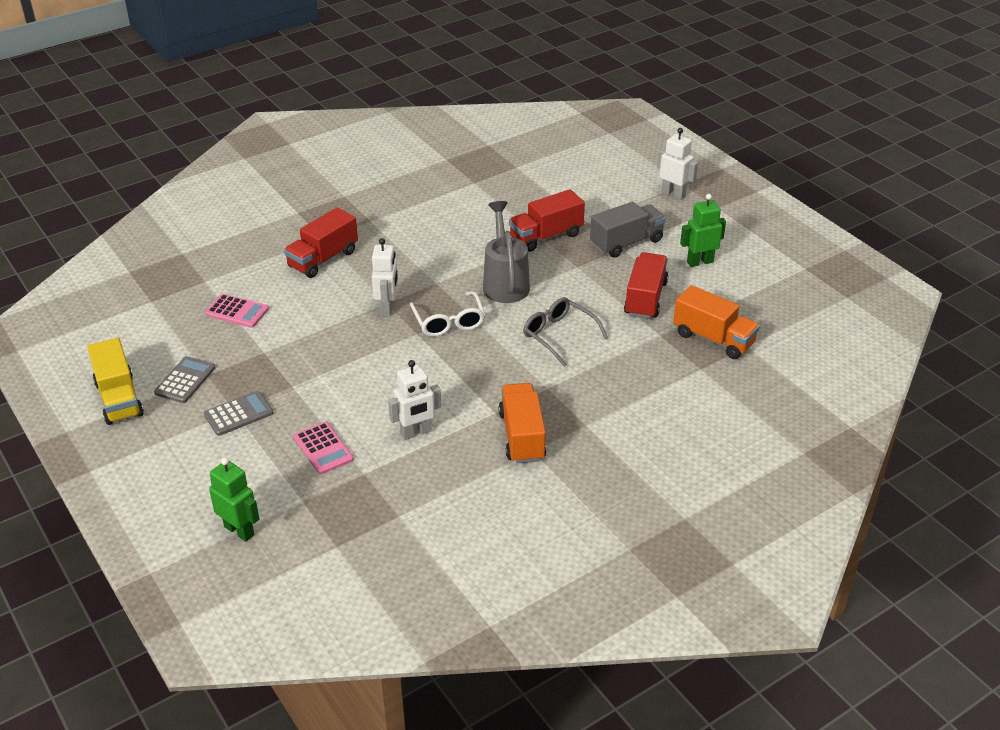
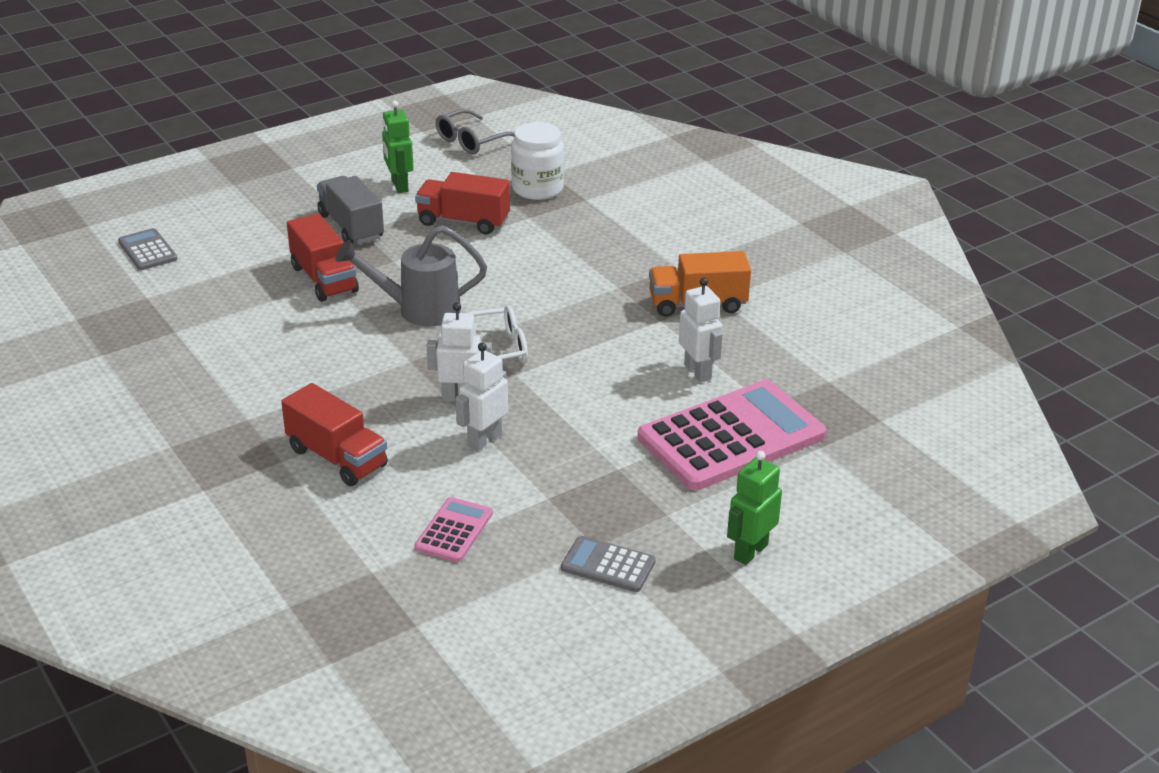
camera: 90 degrees left, 5 degrees down
(119, 399) = (649, 626): yellow truck -> none
(238, 414) = (674, 509): grey calculator -> grey calculator (147, 250)
(239, 530) = (874, 490): green robot -> green robot (750, 551)
(323, 448) = (731, 437): pink calculator -> pink calculator, size x2.18
(559, 335) = (526, 277): grey glasses -> grey glasses (471, 141)
(673, 194) = (254, 191): white robot -> white robot (484, 440)
(713, 339) = (537, 189): orange truck -> white jar

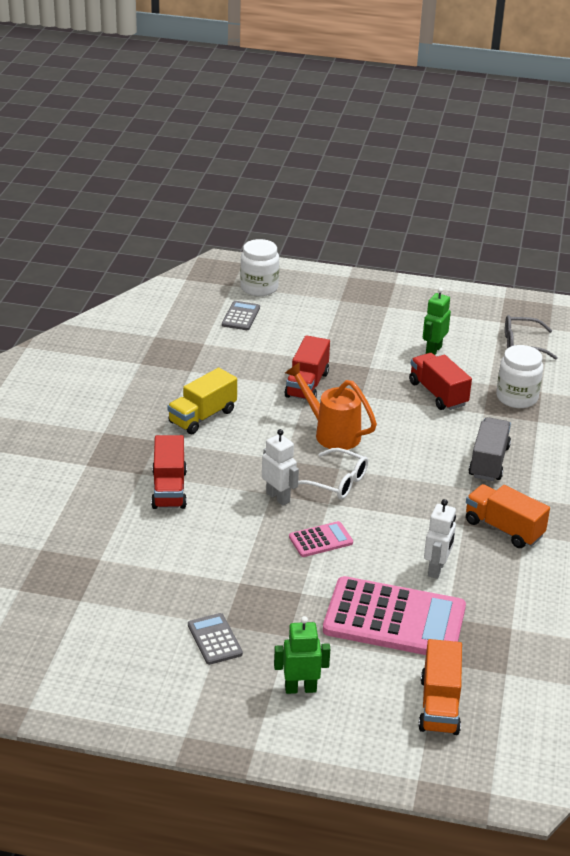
camera: 45 degrees right, 0 degrees up
(124, 213) = (259, 287): none -> white jar
(260, 368) = (202, 417): none -> yellow truck
(351, 227) = (367, 361): grey truck -> grey truck (489, 462)
(419, 310) = (331, 433): grey watering can -> orange watering can
(454, 530) = (167, 566): pink calculator -> pink calculator (320, 540)
(484, 440) = (255, 528): white robot -> none
(876, 482) = (439, 705): none -> orange truck

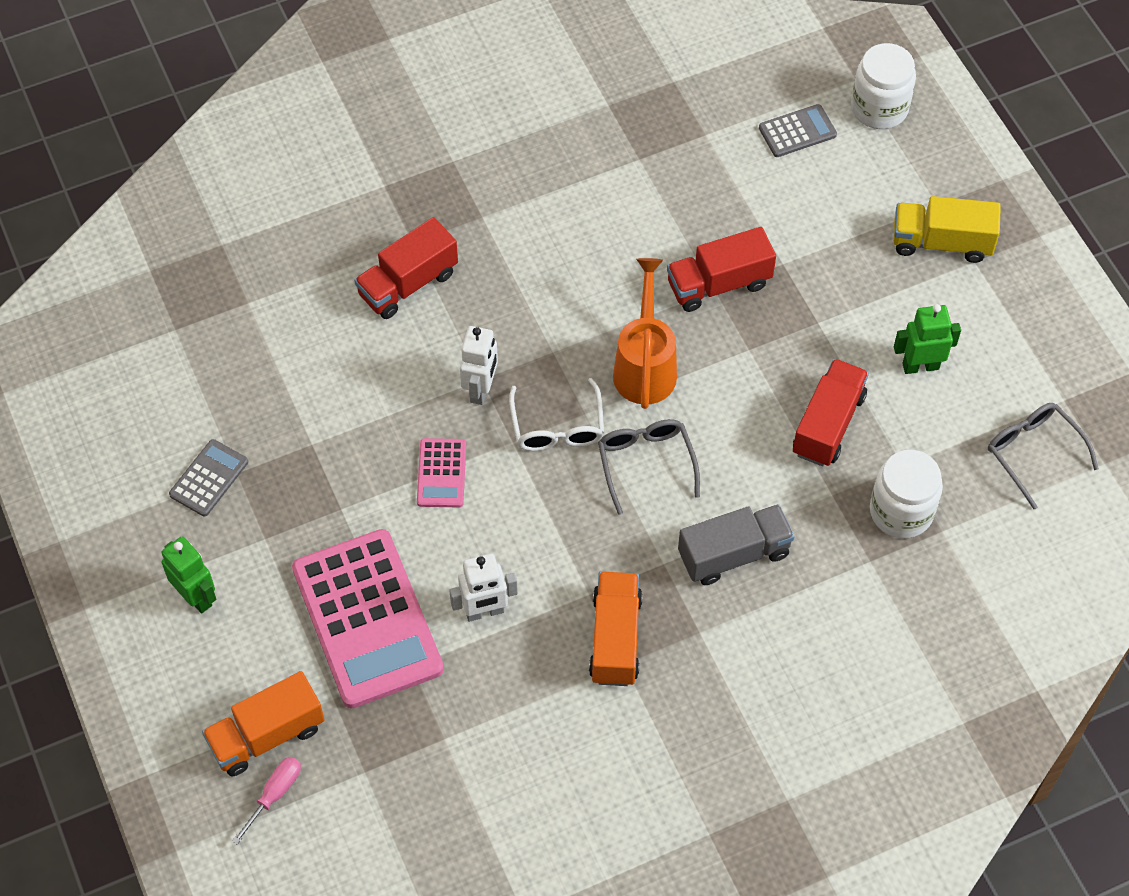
camera: 55 degrees right, 25 degrees up
(202, 417) = (562, 227): yellow truck -> yellow truck (941, 242)
(320, 540) = (441, 473): pink calculator -> pink calculator turned 60 degrees clockwise
(397, 463) = (646, 463): none -> grey glasses
(487, 722) = (275, 794): none -> pink screwdriver

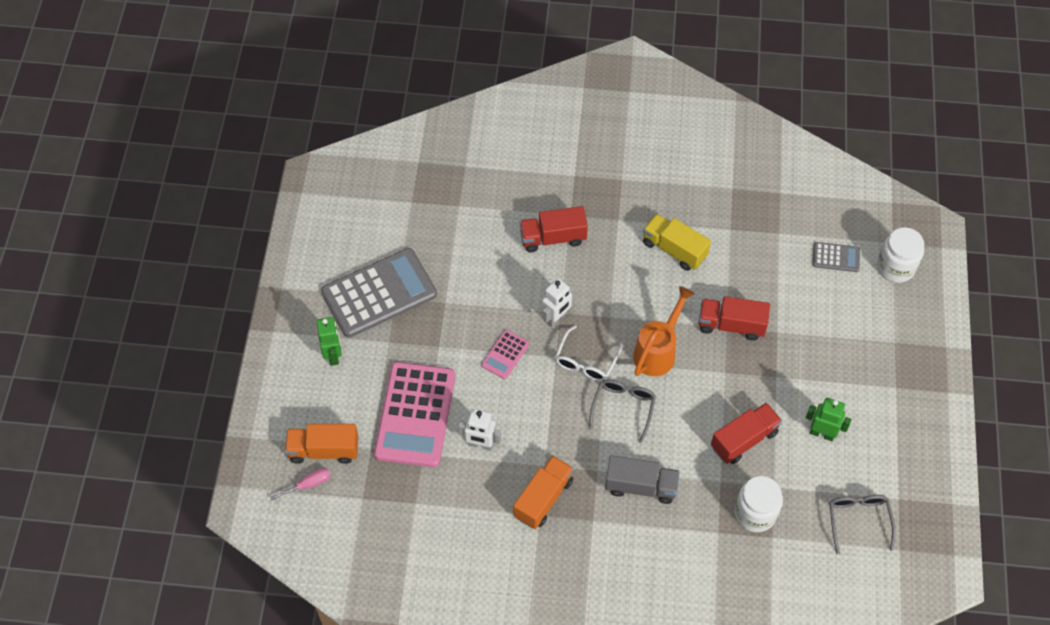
camera: 30 degrees right, 0 degrees up
(209, 478) = (379, 293): grey calculator -> grey calculator, size x2.18
(941, 242) = (882, 366): yellow truck -> yellow truck (674, 249)

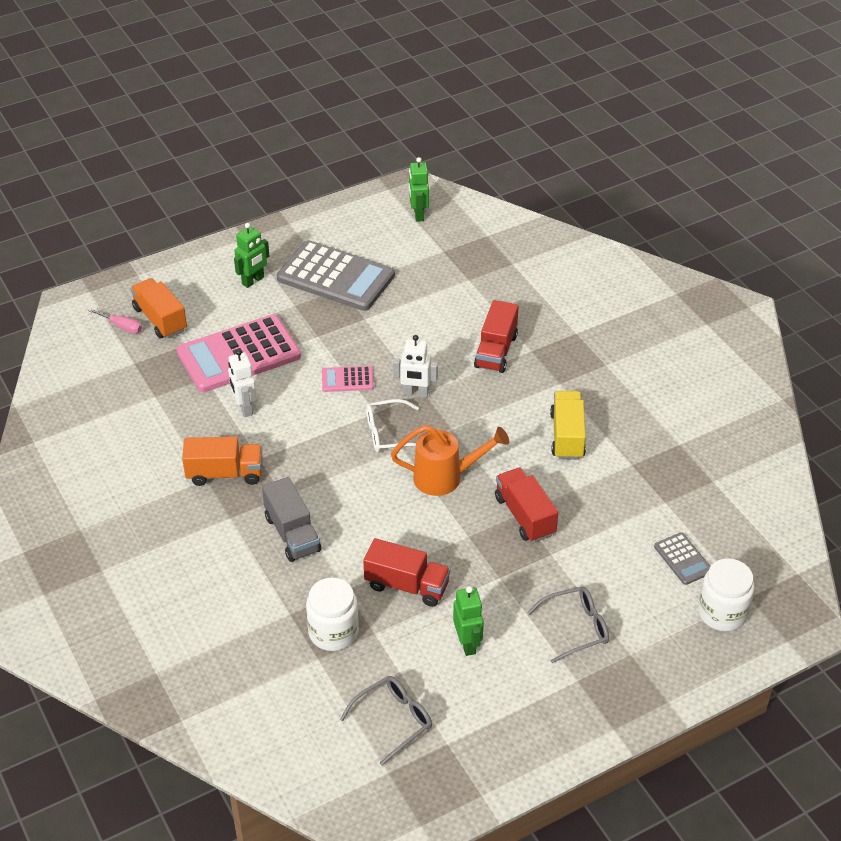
camera: 55 degrees right, 15 degrees down
(352, 191) = (418, 214): none -> green robot
(553, 238) = (496, 351): red truck -> red truck turned 120 degrees counterclockwise
(623, 408) = (363, 482): grey glasses -> grey glasses (575, 628)

